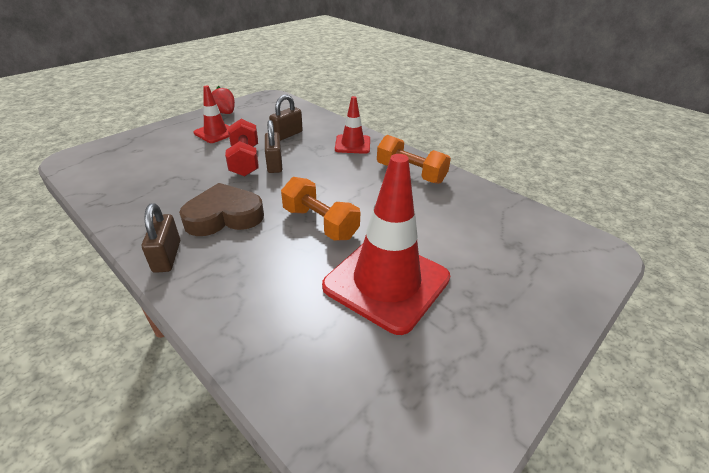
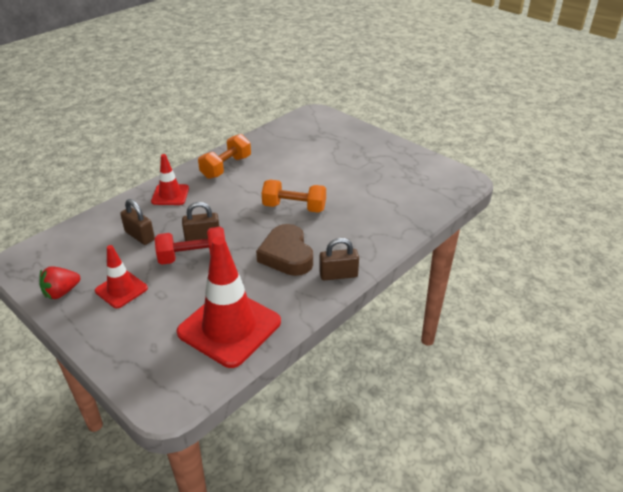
camera: 90 degrees left, 0 degrees up
(320, 223) = (294, 207): orange dumbbell -> orange dumbbell turned 60 degrees clockwise
(386, 282) = (351, 181): red traffic cone -> red traffic cone (229, 327)

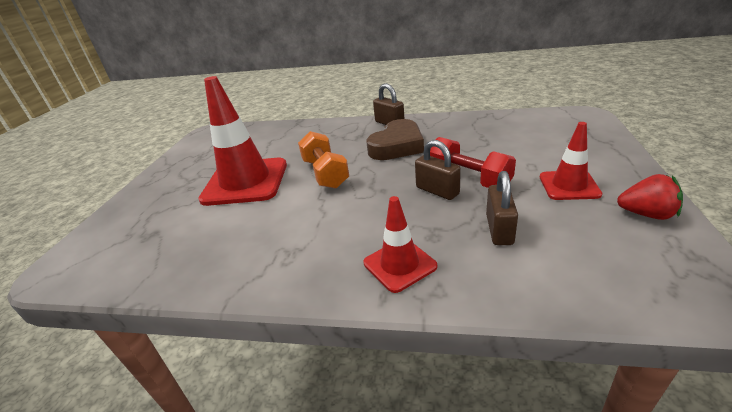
camera: 120 degrees left, 5 degrees down
(226, 167) = (283, 260): orange dumbbell -> none
(229, 327) = (500, 128): red traffic cone -> red traffic cone (245, 182)

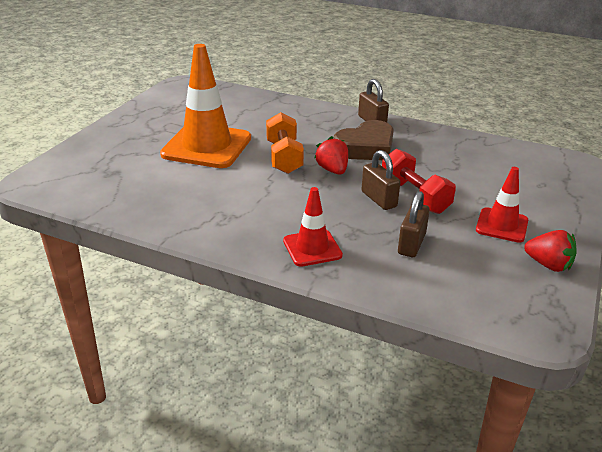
camera: 10 degrees right, 0 degrees up
(245, 182) = (207, 146): red traffic cone -> orange traffic cone
(377, 174) = (332, 170): none -> red strawberry

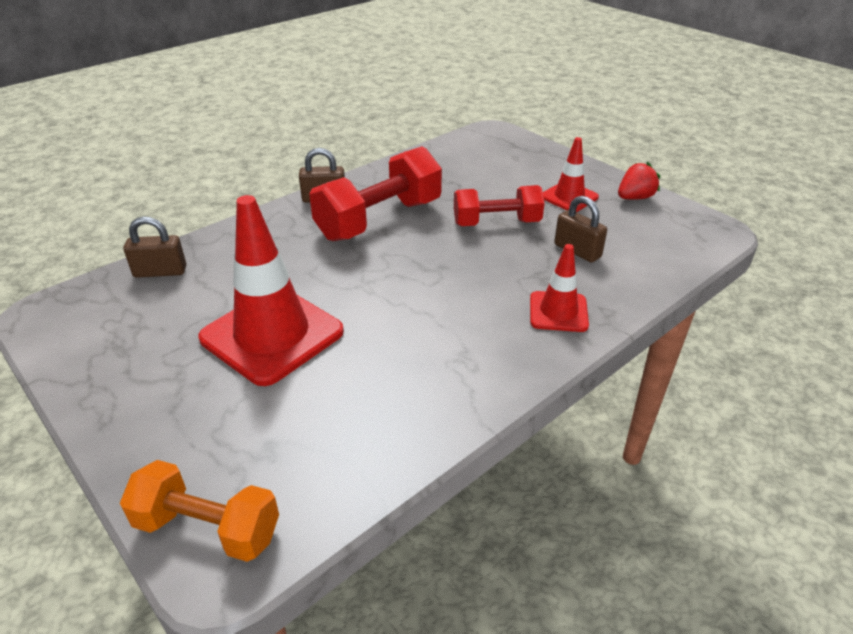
camera: 65 degrees left, 5 degrees up
(207, 146) = (272, 335): orange traffic cone -> red traffic cone
(284, 157) = (355, 279): orange dumbbell -> orange dumbbell (208, 528)
(332, 170) = (411, 255): red strawberry -> none
(366, 147) = (379, 220): brown heart -> red dumbbell
(379, 199) = (489, 244): brown padlock -> brown padlock (160, 272)

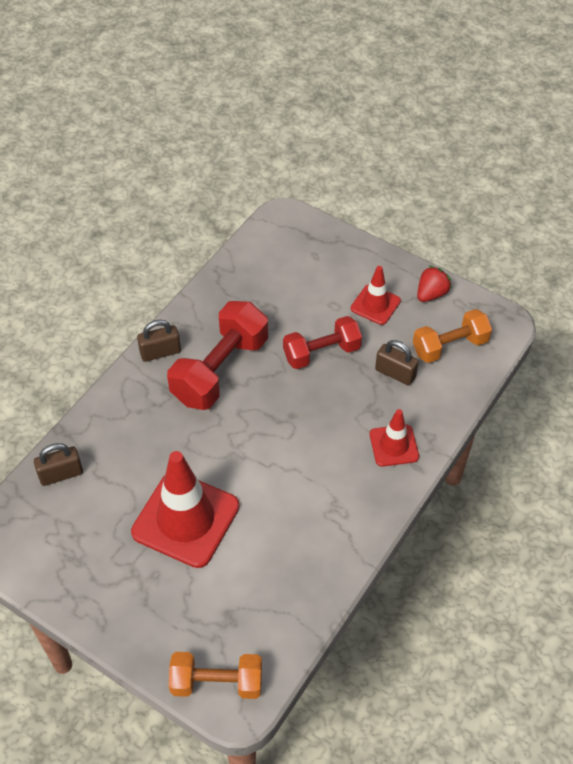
camera: 15 degrees left, 15 degrees up
(649, 239) = (450, 346): none -> orange dumbbell

